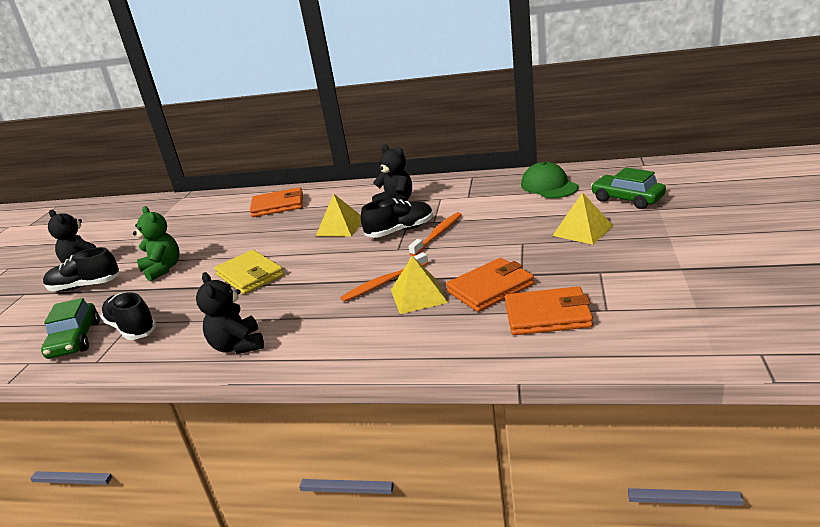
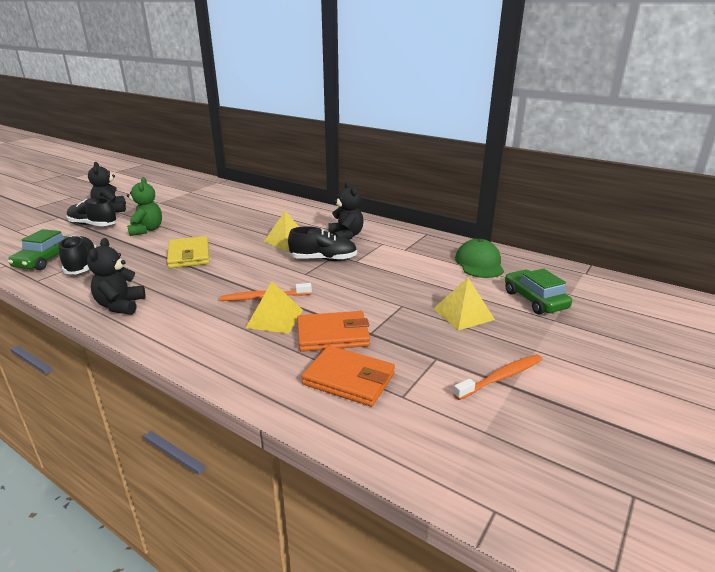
camera: 20 degrees right, 0 degrees up
(278, 205) = (266, 209): orange wallet -> none
(438, 234) = (346, 273): orange toothbrush -> orange toothbrush (501, 377)

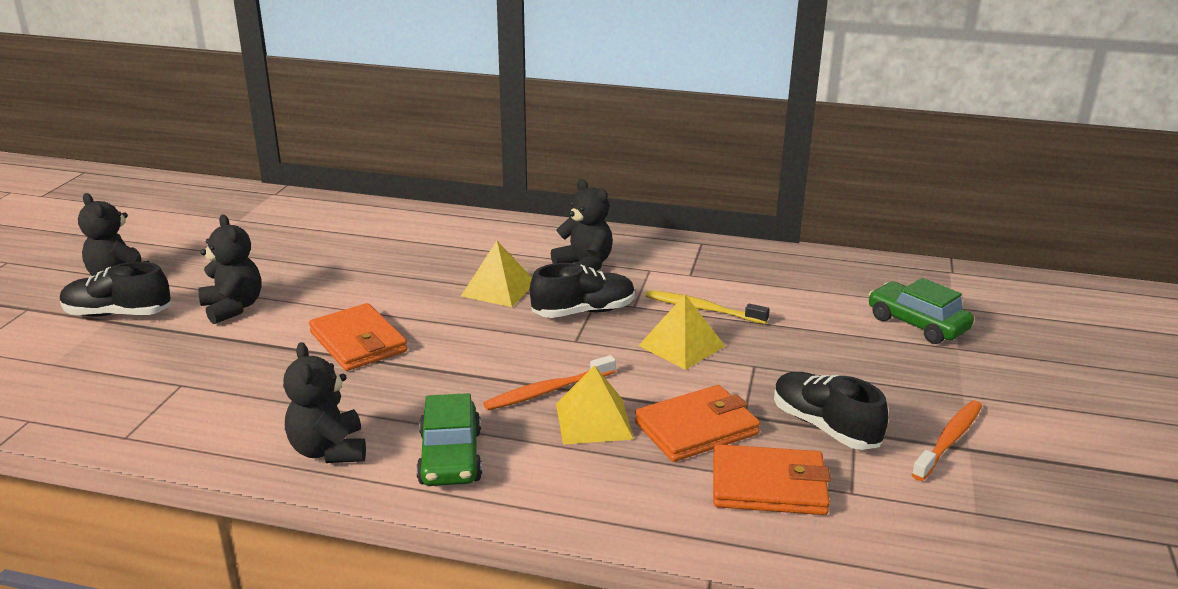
camera: 20 degrees left, 0 degrees up
(44, 260) = (97, 397): green car -> green car (450, 457)
(81, 265) = (181, 394): black shoe -> black shoe (824, 426)
(146, 230) = (233, 308): green teddy bear -> black teddy bear
(189, 255) = (358, 342): yellow wallet -> orange wallet
(396, 269) = (702, 309): none -> yellow toothbrush
(463, 314) = (843, 362): yellow pyramid -> yellow pyramid (681, 345)
(479, 263) = (809, 280): green cap -> none

